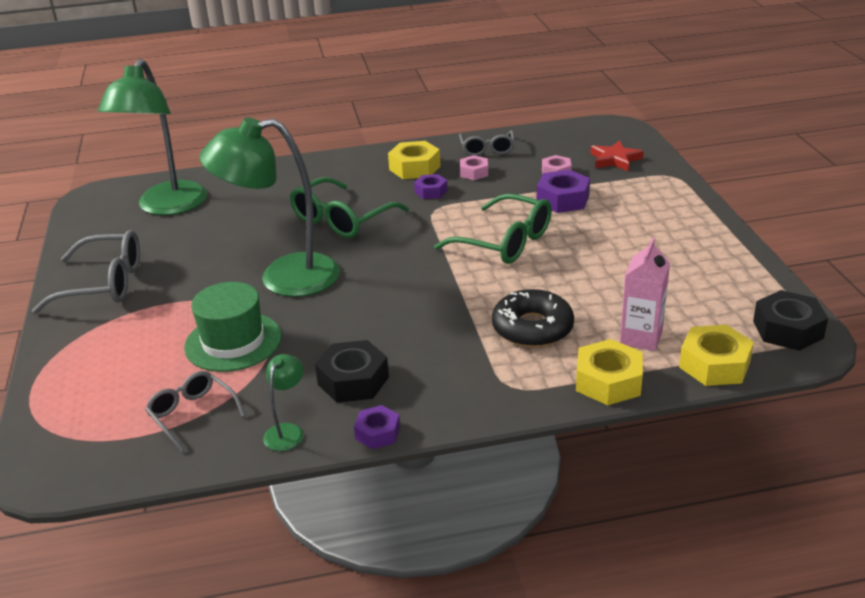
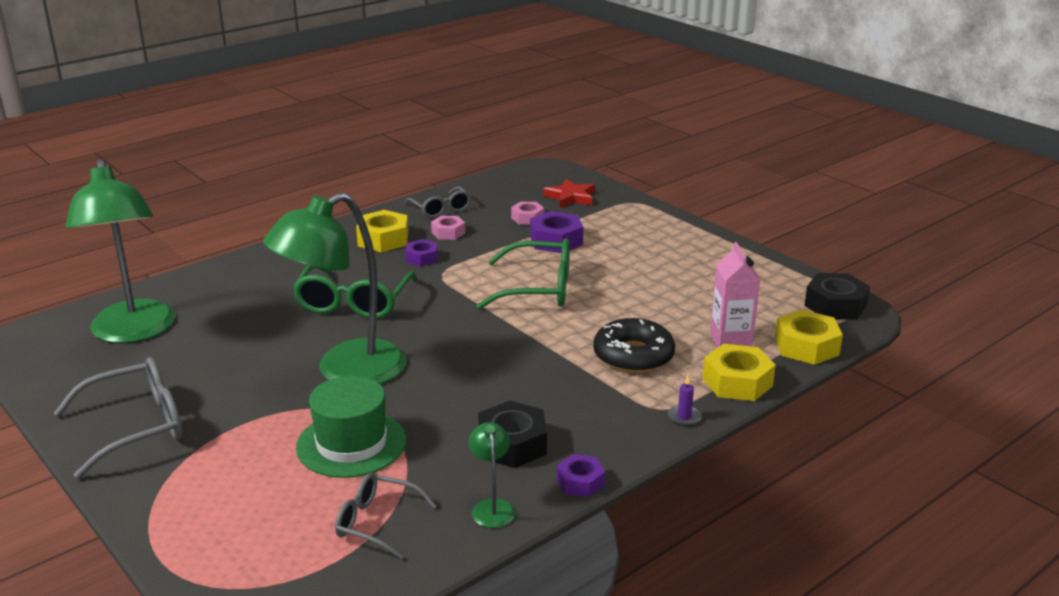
camera: 30 degrees left, 5 degrees down
(525, 401) = (684, 417): none -> purple candle

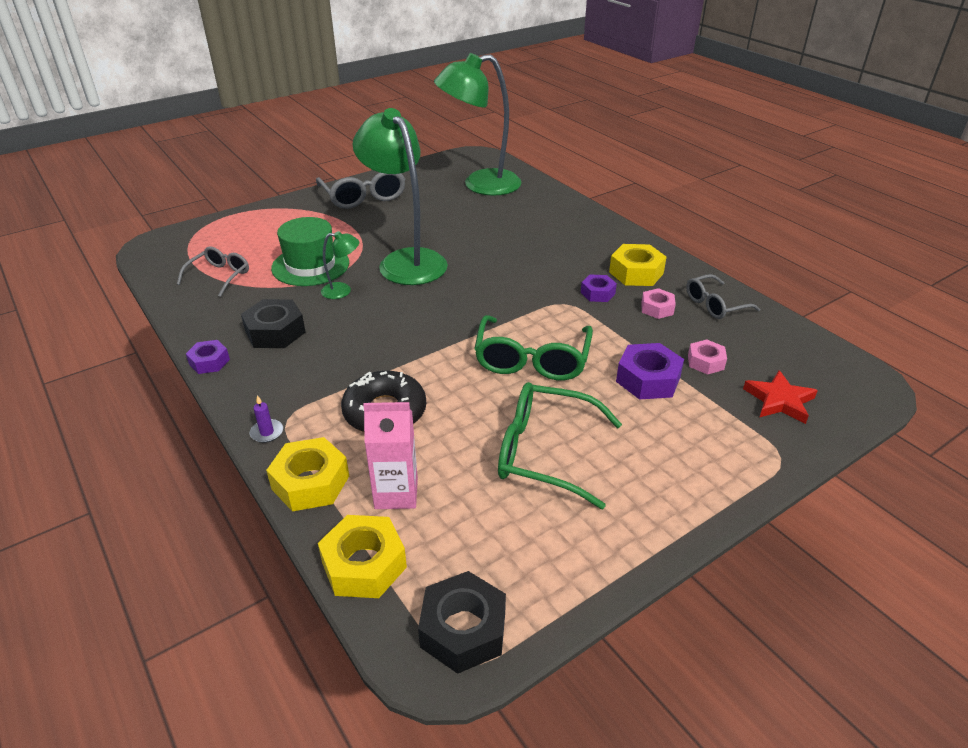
camera: 95 degrees right, 10 degrees up
(353, 303) = (512, 261): green glasses -> green glasses (544, 452)
(492, 507) = (206, 320): green lamp -> green lamp (342, 291)

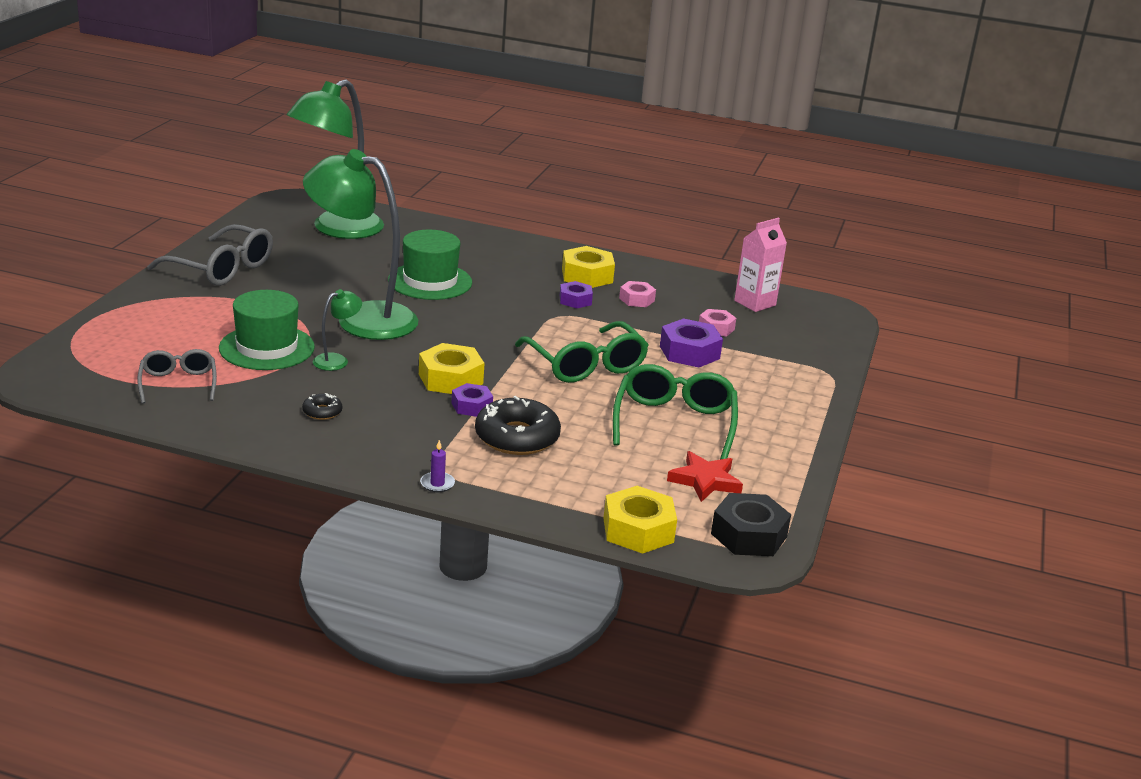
camera: 40 degrees left, 10 degrees down
(209, 362) = (294, 454): purple nut -> purple nut (471, 406)
(275, 332) = (322, 412): black nut -> black donut
(310, 482) = (526, 501): yellow nut -> yellow nut (450, 379)
(396, 493) = (602, 483): pink carton -> pink carton (755, 303)
(496, 243) = (430, 281): none -> green hat
(544, 452) = (674, 422): green glasses -> green glasses turned 120 degrees clockwise
(714, 305) = (677, 285): grey glasses -> none
(779, 400) = (792, 339): red star -> red star (705, 480)

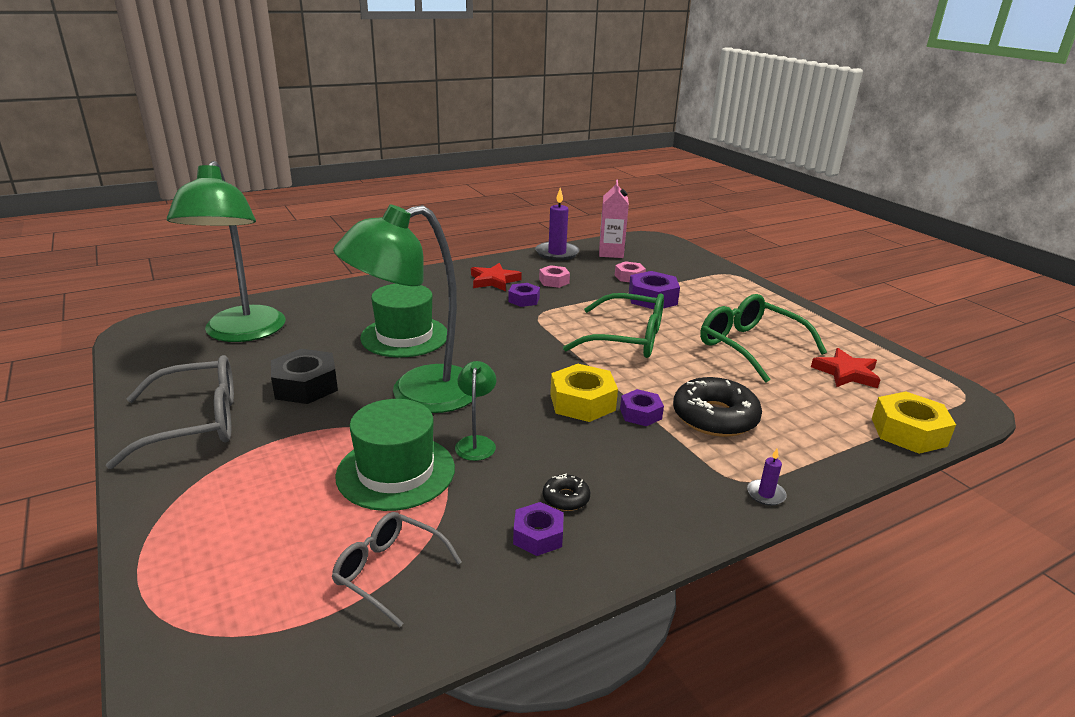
camera: 45 degrees left, 0 degrees up
(271, 415) = (538, 535): none -> purple nut
(587, 276) = (494, 280): yellow nut -> red star
(700, 280) = (557, 253): none -> purple candle
(749, 535) = (938, 392): black nut -> black nut (306, 386)

